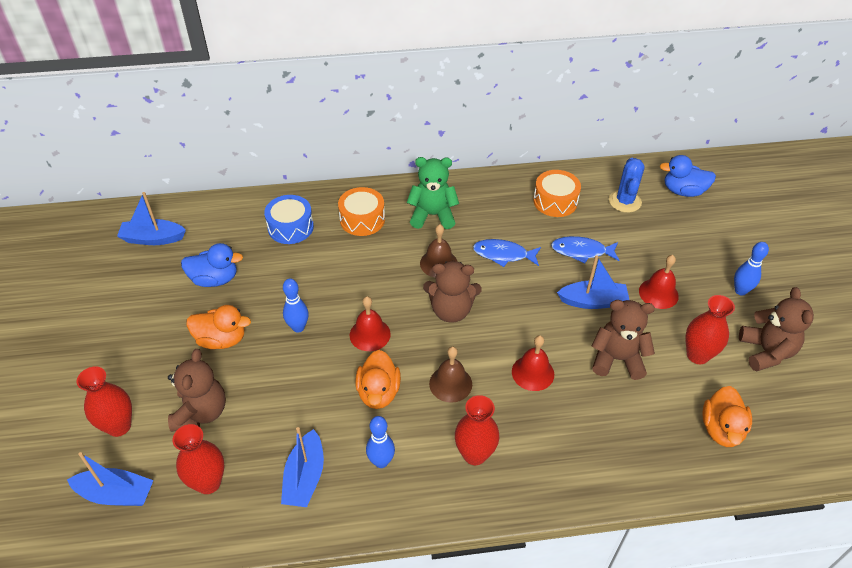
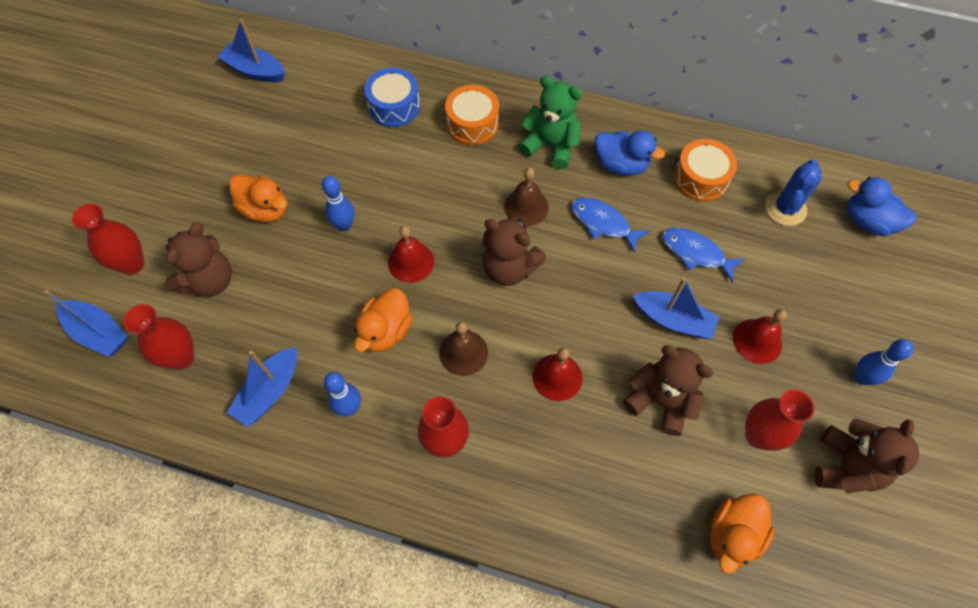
camera: 25 degrees right, 15 degrees up
(215, 279) = (291, 139): blue duck -> blue duck (621, 165)

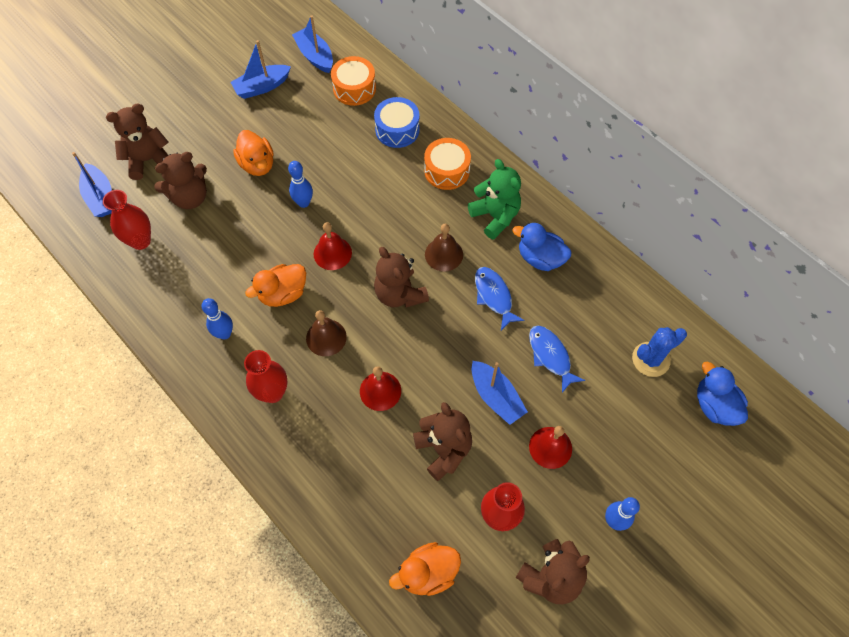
camera: 30 degrees right, 0 degrees up
(132, 264) = (148, 160): red vase -> brown teddy bear
(269, 392) = (181, 294): blue boat -> blue boat (262, 87)
(621, 165) = (540, 258): blue duck -> blue duck turned 150 degrees clockwise
(700, 178) = (597, 300): orange drum -> orange drum (354, 88)

